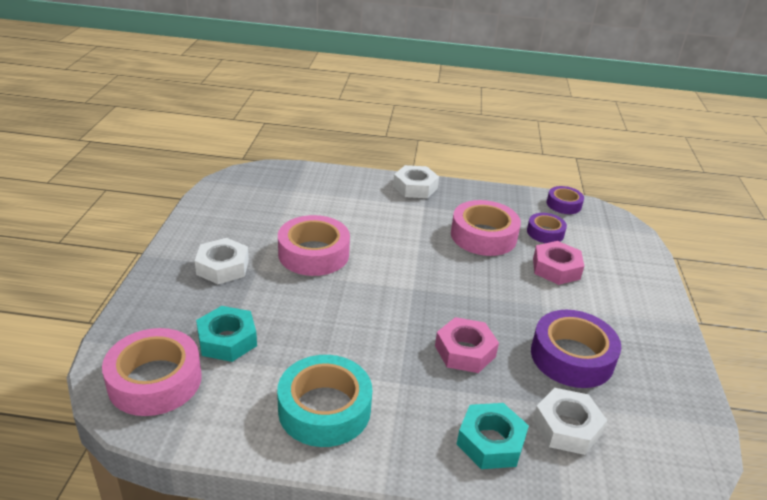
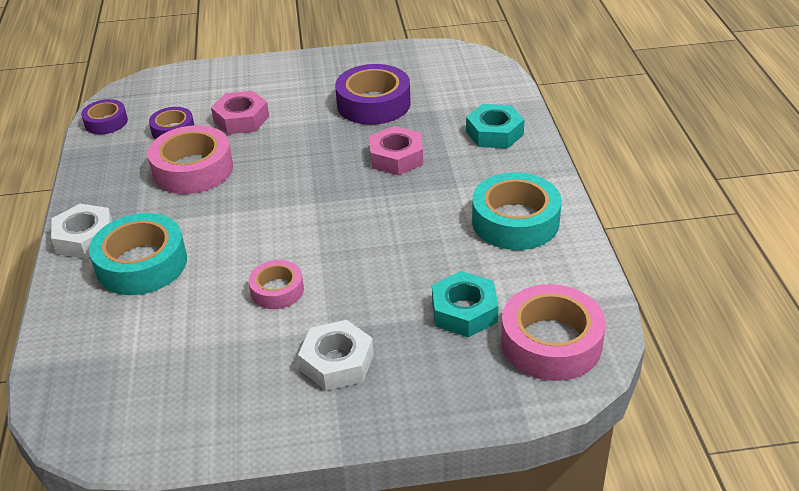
camera: 100 degrees left, 5 degrees up
(313, 254) = (277, 290): pink tape -> pink tape, size x0.57
(375, 205) = (142, 264): none -> turquoise tape
(566, 427) = (457, 102): white nut -> none

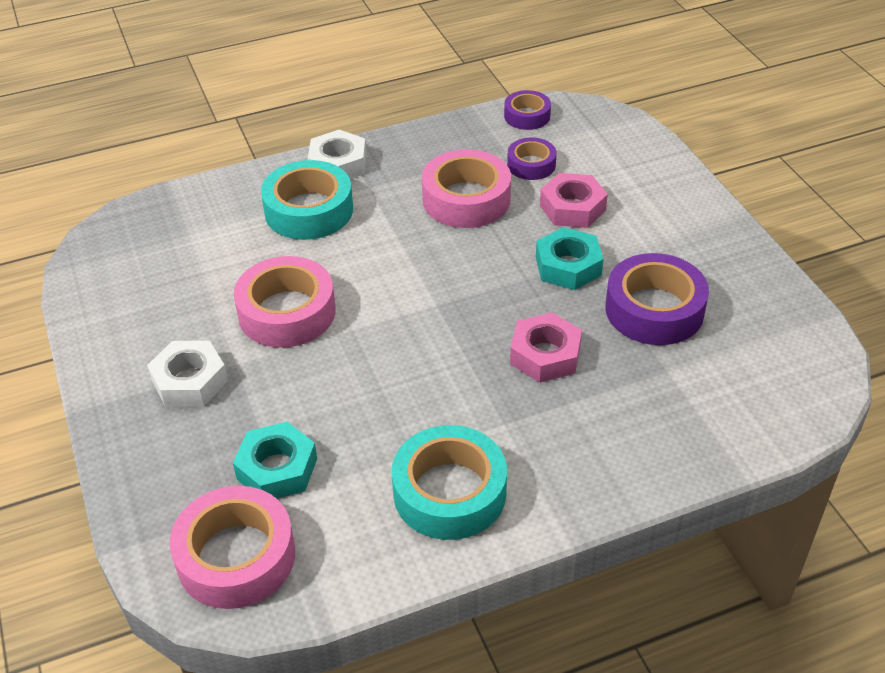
camera: 75 degrees right, 5 degrees up
(277, 290) = (287, 312): pink tape -> pink tape, size x1.76
(494, 133) = (637, 442): turquoise nut -> turquoise nut (568, 266)

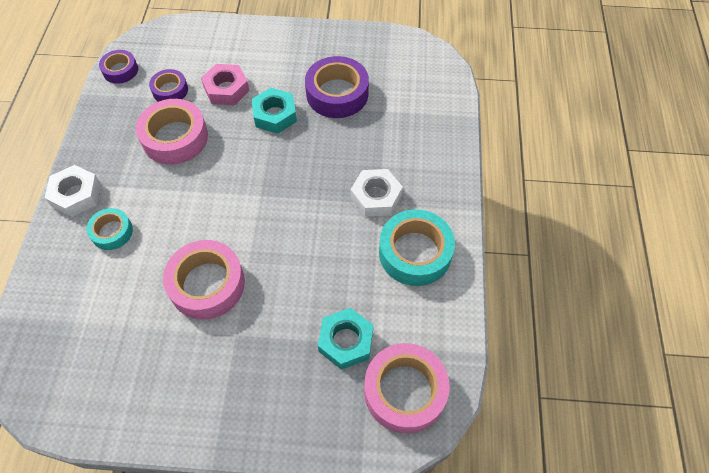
camera: 65 degrees left, 15 degrees up
(190, 381) = (233, 371): white nut -> white nut (376, 197)
(309, 210) = (112, 232): turquoise tape -> turquoise tape, size x0.57
(545, 355) = (339, 159): pink nut -> none

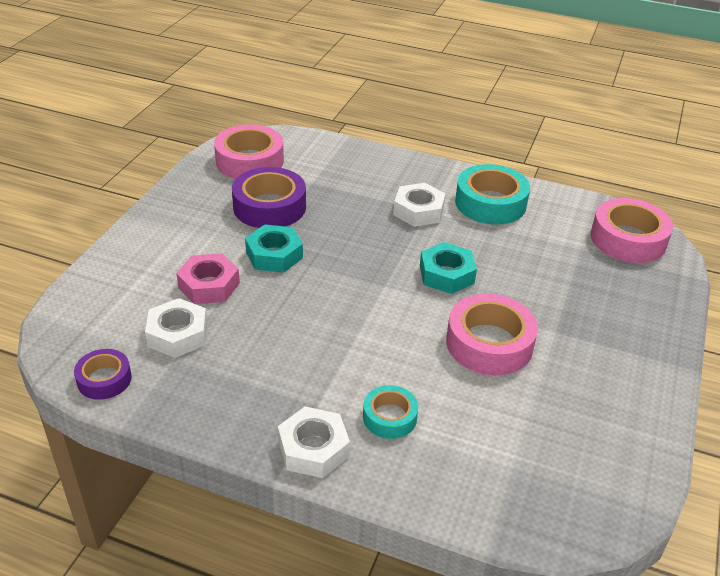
camera: 75 degrees left, 20 degrees down
(170, 90) = (177, 334): purple tape -> white nut
(175, 138) = (263, 341): pink tape -> pink tape (249, 161)
(346, 341) = (575, 261): turquoise nut -> turquoise nut (446, 274)

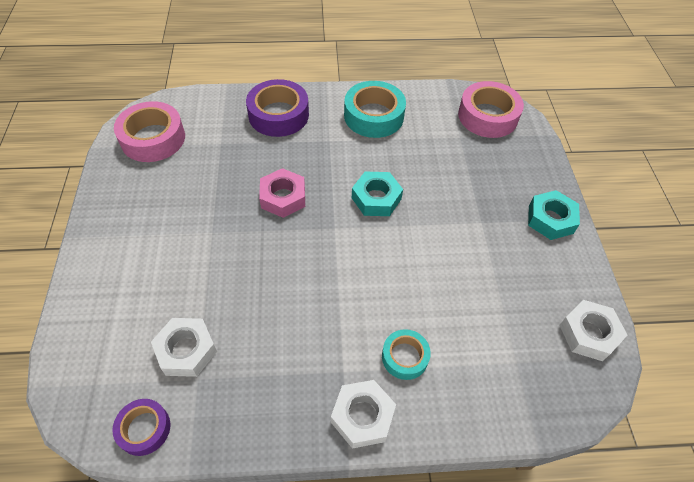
camera: 25 degrees left, 15 degrees up
(209, 285) = (186, 286): pink nut -> pink nut (283, 197)
(269, 207) = (196, 182): purple tape -> purple tape (278, 115)
(274, 255) = (227, 231): turquoise nut -> turquoise nut (550, 219)
(418, 211) = (323, 143): white nut -> white nut (589, 333)
(489, 343) = (441, 253): pink tape -> none

